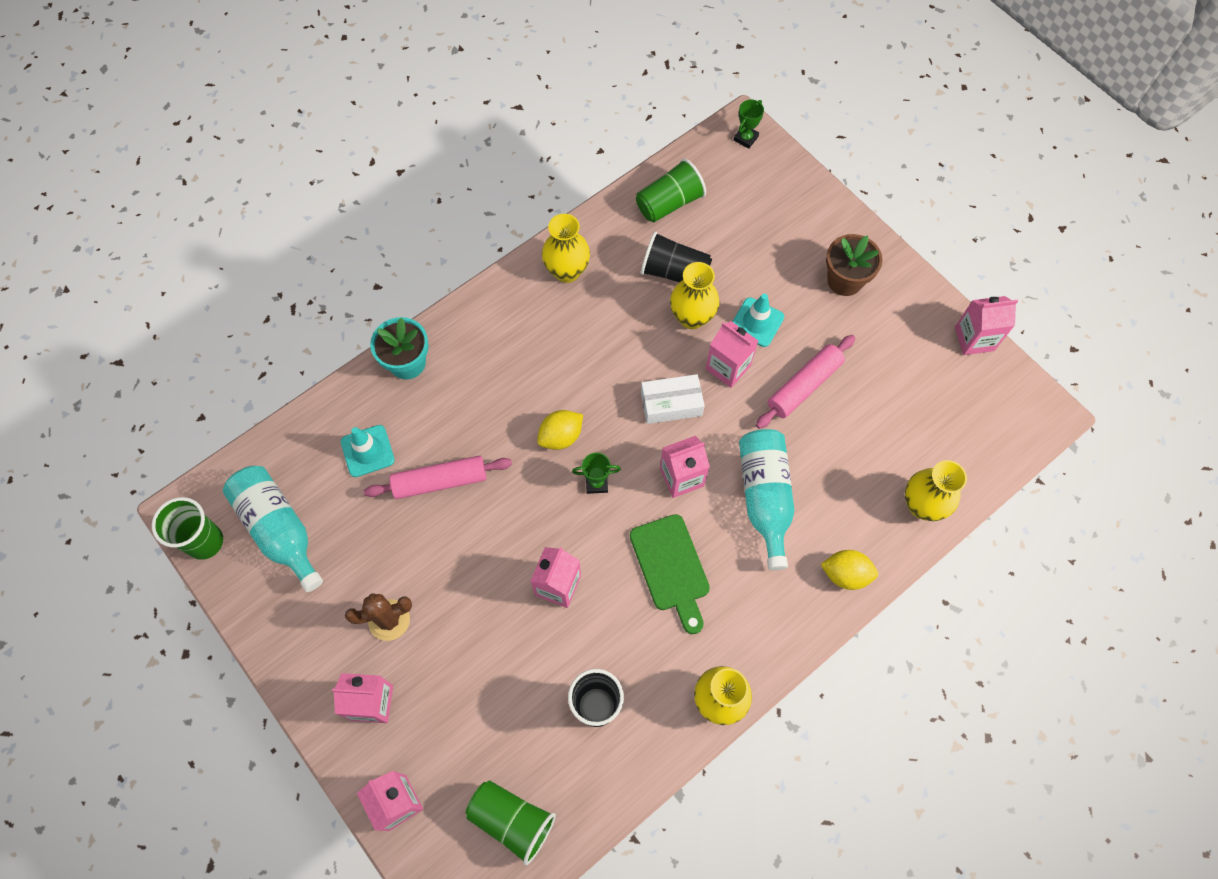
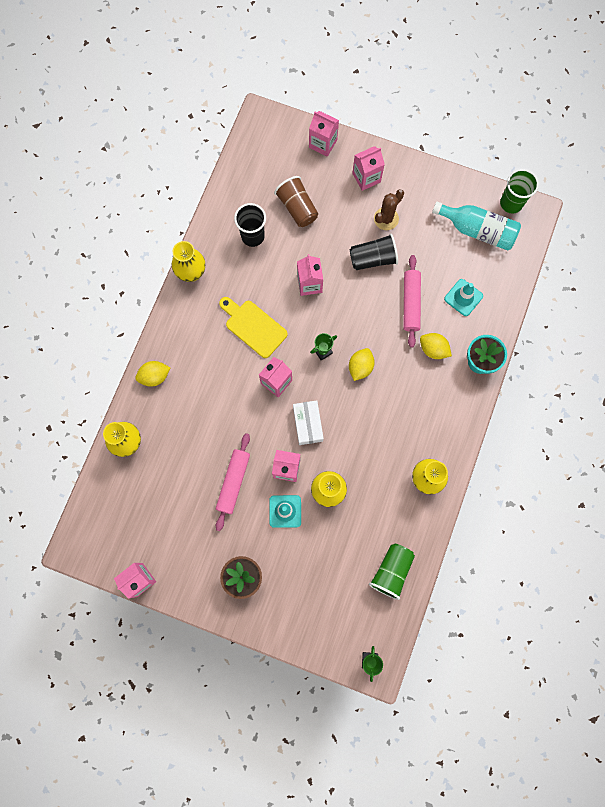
camera: 150 degrees right, 10 degrees up
(440, 481) = (410, 303): pink rolling pin -> pink rolling pin turned 45 degrees counterclockwise
(454, 408) = (433, 349): none -> yellow lemon
(504, 714) = (297, 208): none -> brown cup
(512, 820) = (263, 165): green cup -> none
(671, 404) = (308, 424): white box -> white box turned 60 degrees counterclockwise
(671, 568) = (253, 326): green cutting board -> yellow cutting board
(674, 272) = (357, 518): black cup -> black cup (373, 259)
(764, 498) = (222, 396): turquoise bottle -> none

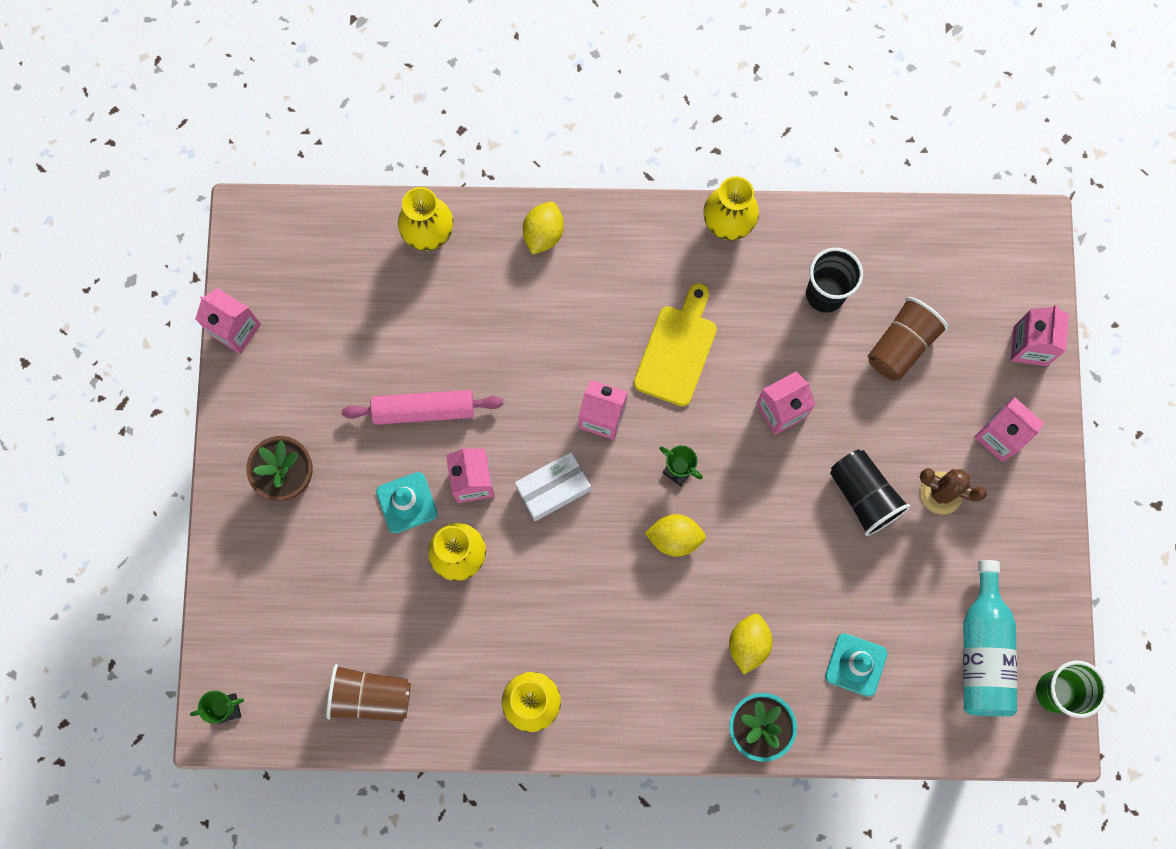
camera: 70 degrees right, 0 degrees up
(154, 376) = (543, 234): yellow lemon -> yellow lemon turned 60 degrees clockwise
(391, 571) = (370, 696): green cup -> brown cup
(410, 303) = (812, 582): pink rolling pin -> none

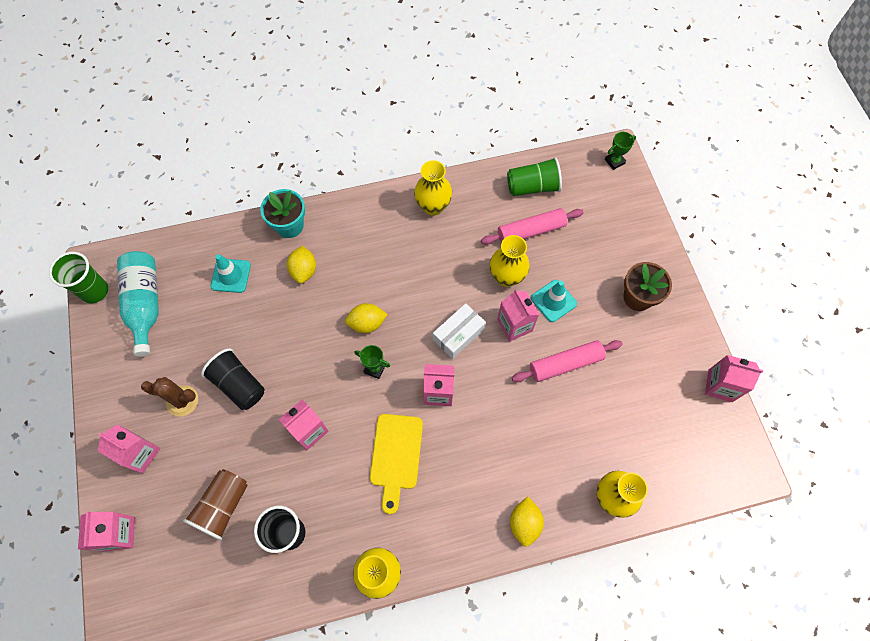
camera: 165 degrees right, 10 degrees down
(370, 696) = (532, 187): brown cup -> green cup
(399, 621) = (531, 231): none -> pink rolling pin

